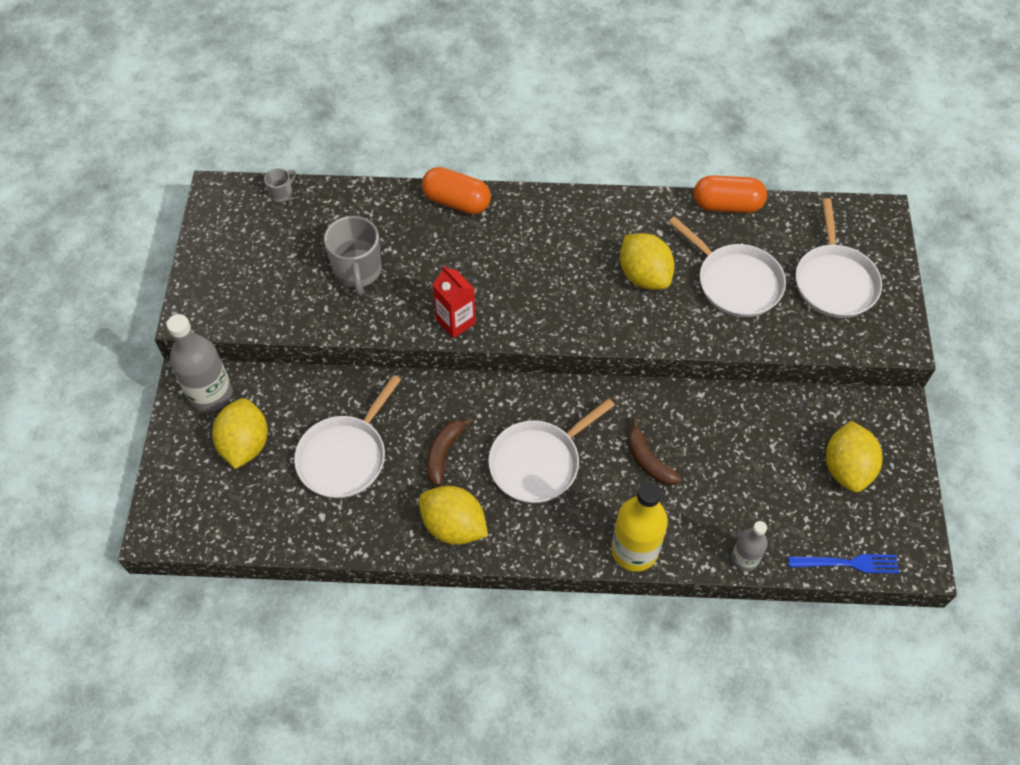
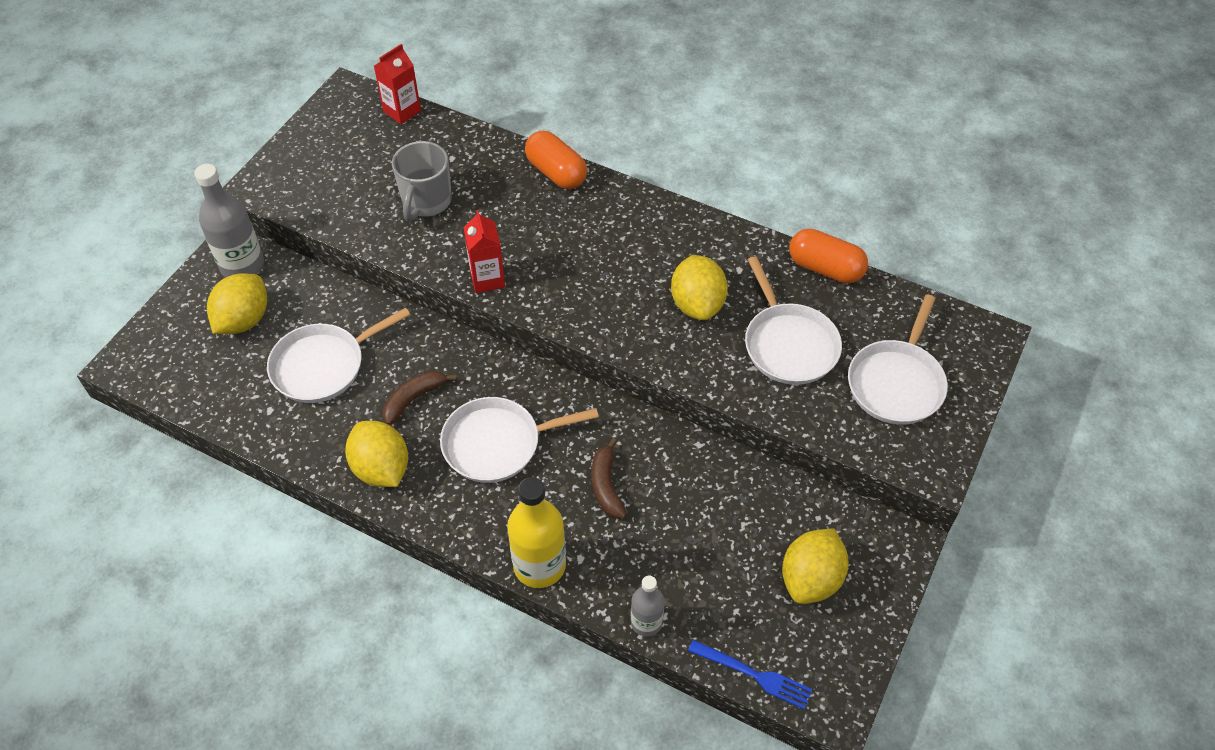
camera: 25 degrees right, 5 degrees down
(281, 193) = (402, 111): grey mug -> red carton

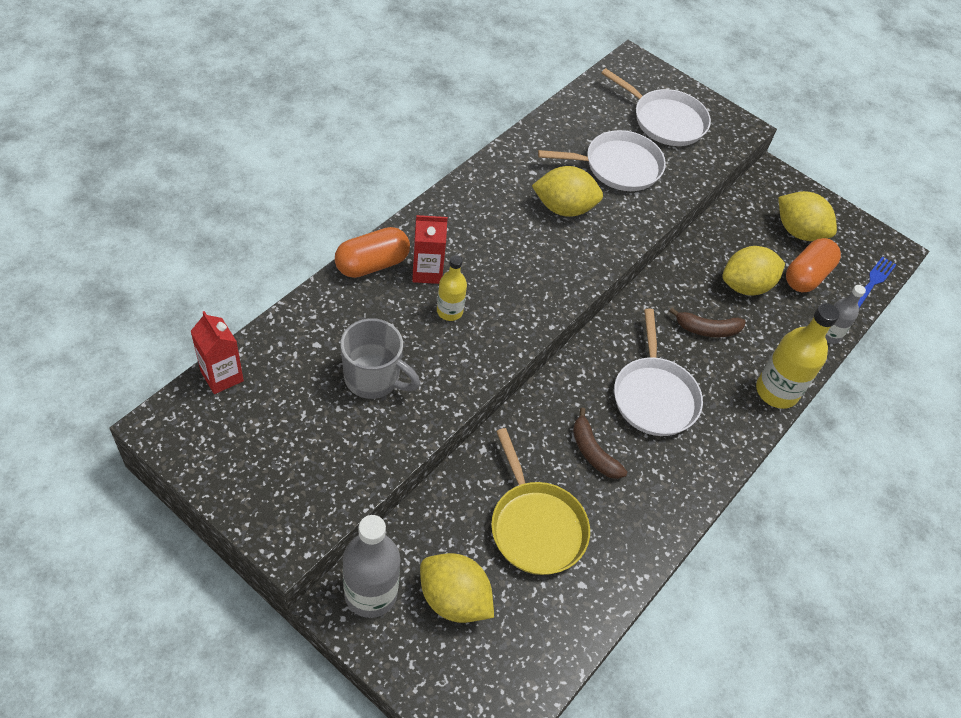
camera: 85 degrees left, 0 degrees up
(323, 366) = (536, 527): white pan -> yellow pan
(381, 469) = (668, 492): yellow lemon -> yellow lemon (745, 286)
(487, 279) = (495, 347): red carton -> red carton (427, 272)
(520, 238) = (449, 311): none -> yellow bottle
(825, 268) = (546, 122): orange capsule -> orange capsule (807, 276)

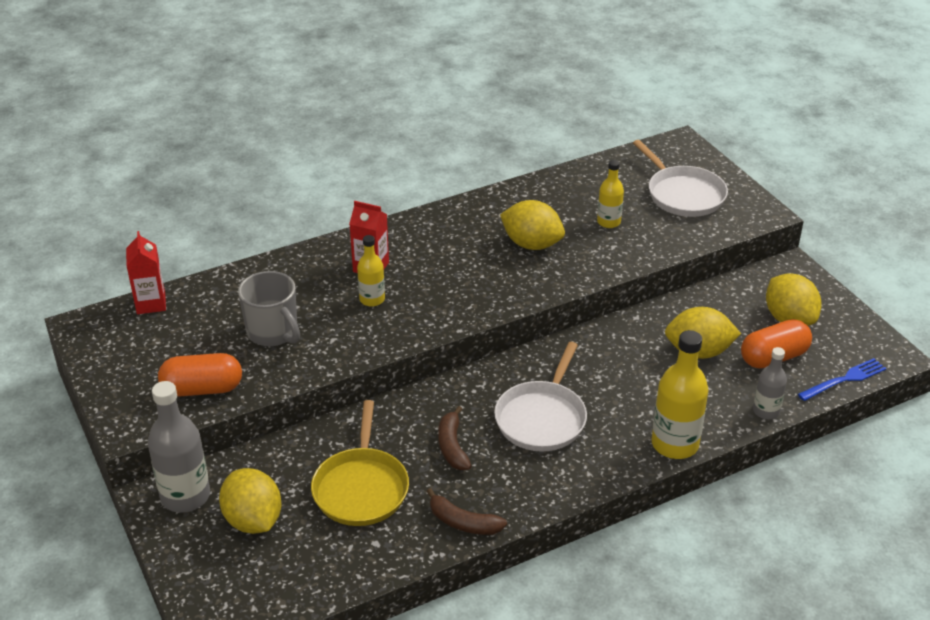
camera: 30 degrees right, 15 degrees down
(372, 264) = (326, 252): orange capsule -> orange capsule (202, 389)
(618, 166) = (608, 222): white pan -> yellow bottle
(707, 329) = (633, 378): brown banana -> brown banana (463, 522)

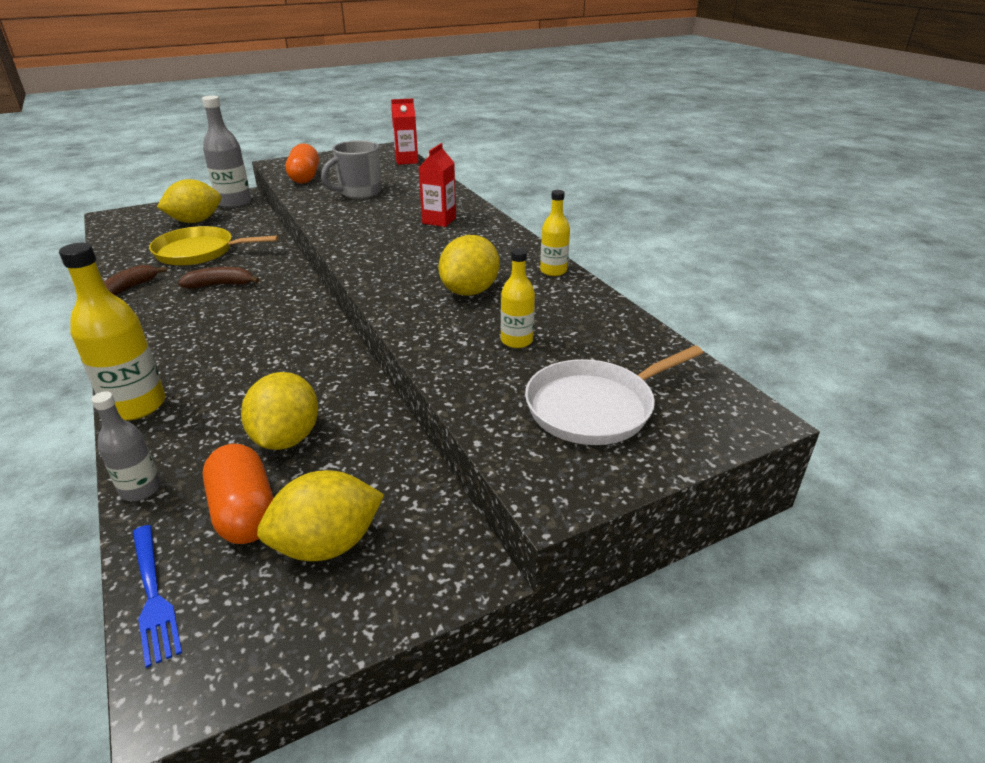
camera: 90 degrees right, 5 degrees down
(372, 299) = (391, 222): yellow bottle -> yellow bottle (553, 271)
(542, 418) = (229, 326): white pan -> none

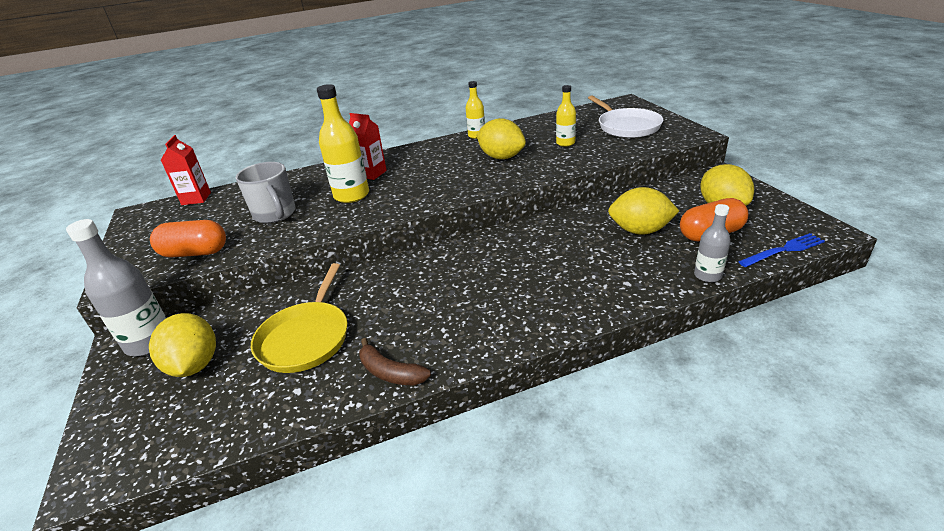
camera: 80 degrees left, 0 degrees up
(136, 405) = (615, 303): yellow bottle -> yellow bottle (351, 195)
(220, 285) = (402, 303): brown banana -> none

